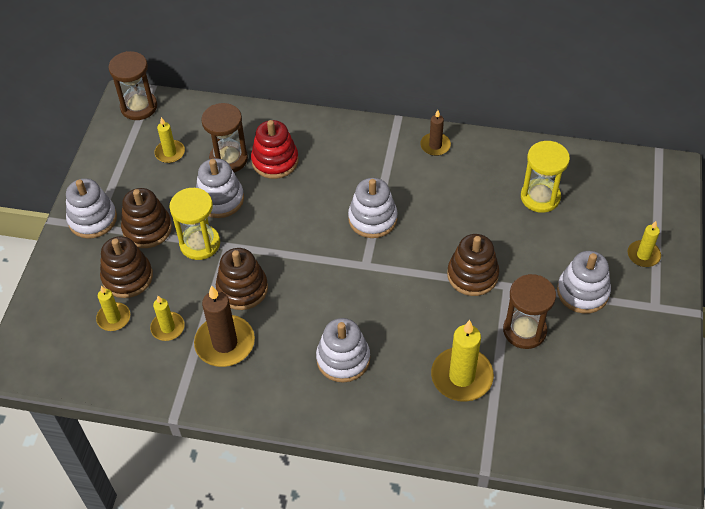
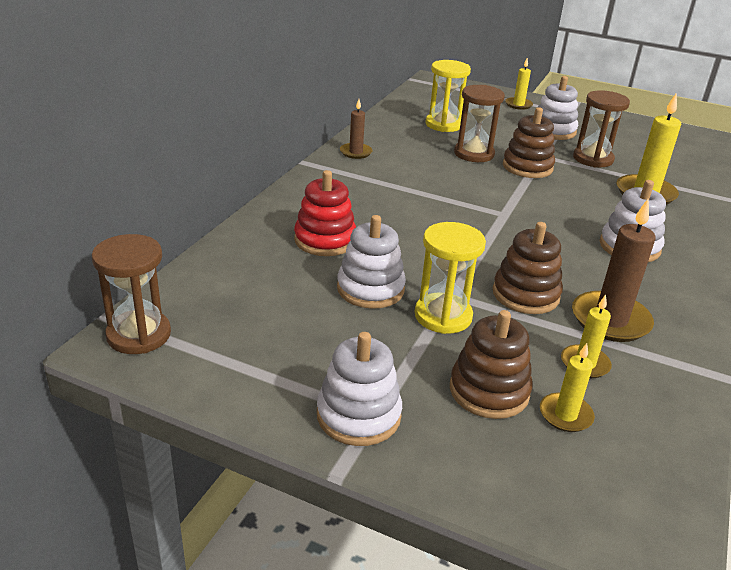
camera: 80 degrees left, 20 degrees down
(147, 229) = (400, 359): brown stacking toy -> none
(170, 153) = (259, 318): yellow candle -> none
(228, 159) = (301, 272): brown hourglass -> brown hourglass (474, 154)
(372, 219) = (441, 199): white stacking toy -> none

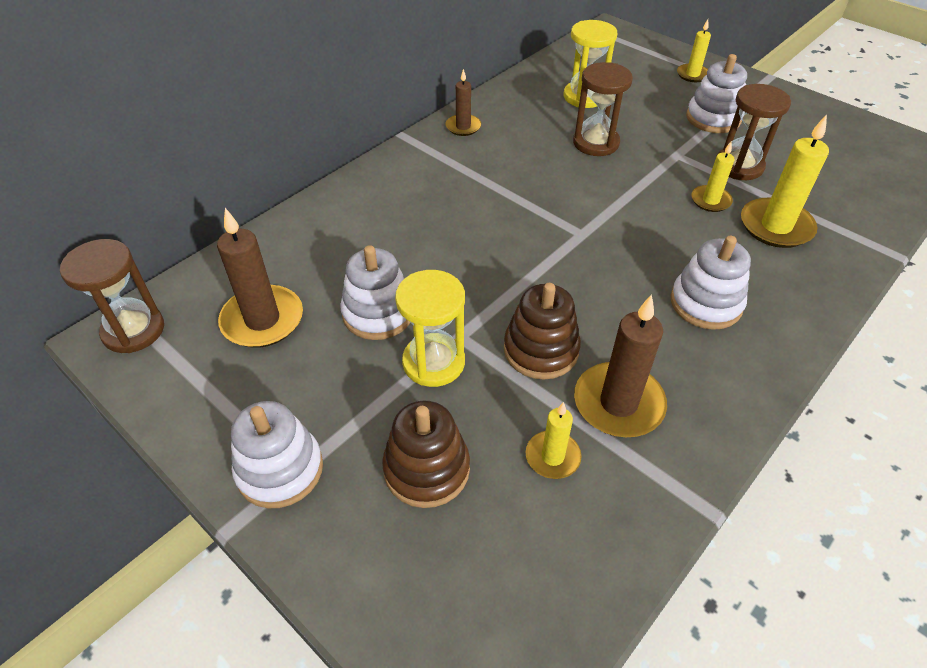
camera: 20 degrees right, 15 degrees up
(265, 308) = (262, 320): none -> brown candle
(325, 240) = (366, 242): red stacking toy -> none
(527, 167) = (649, 169): brown stacking toy -> none
(565, 415) = (491, 519): yellow candle -> yellow candle (710, 200)

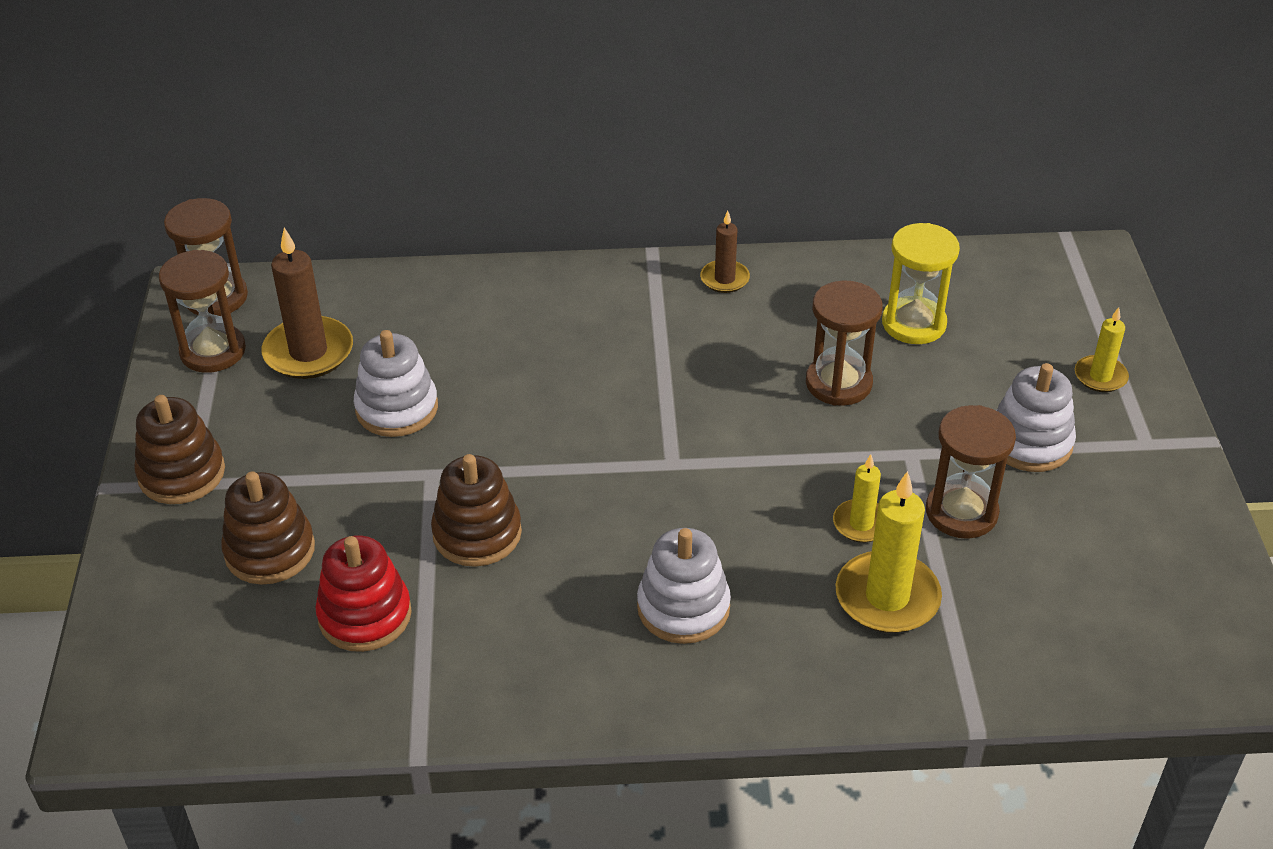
camera: 45 degrees right, 5 degrees down
(183, 367) = (213, 351): none -> brown hourglass
(280, 469) = (182, 473): white stacking toy -> brown stacking toy
(433, 362) = (382, 479): yellow hourglass -> none
(552, 457) = (365, 615): yellow candle -> red stacking toy
(618, 403) = (473, 621): brown candle -> none

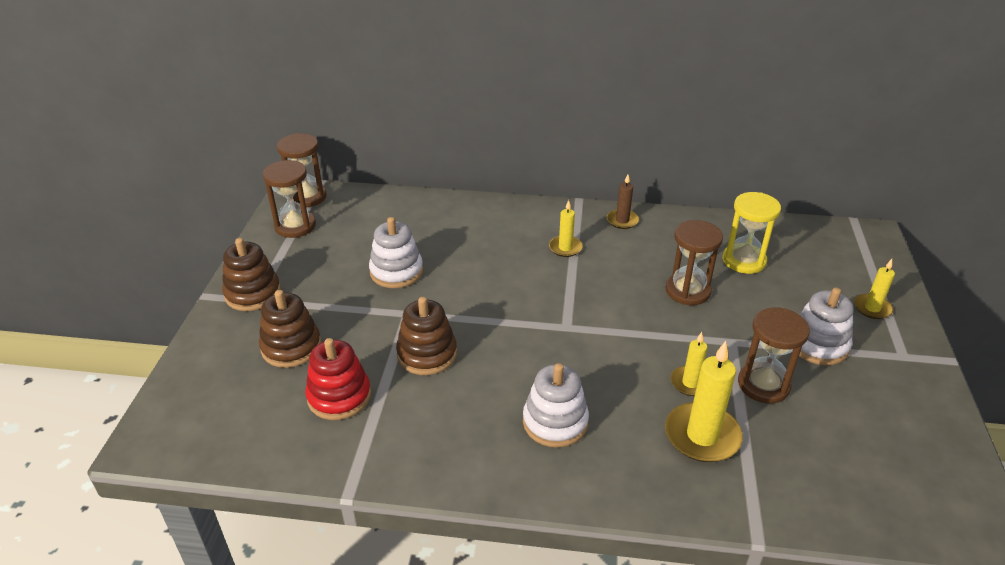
camera: 10 degrees right, 5 degrees down
(308, 352) = (352, 233): brown candle -> none
(646, 336) = (565, 248): none -> yellow candle

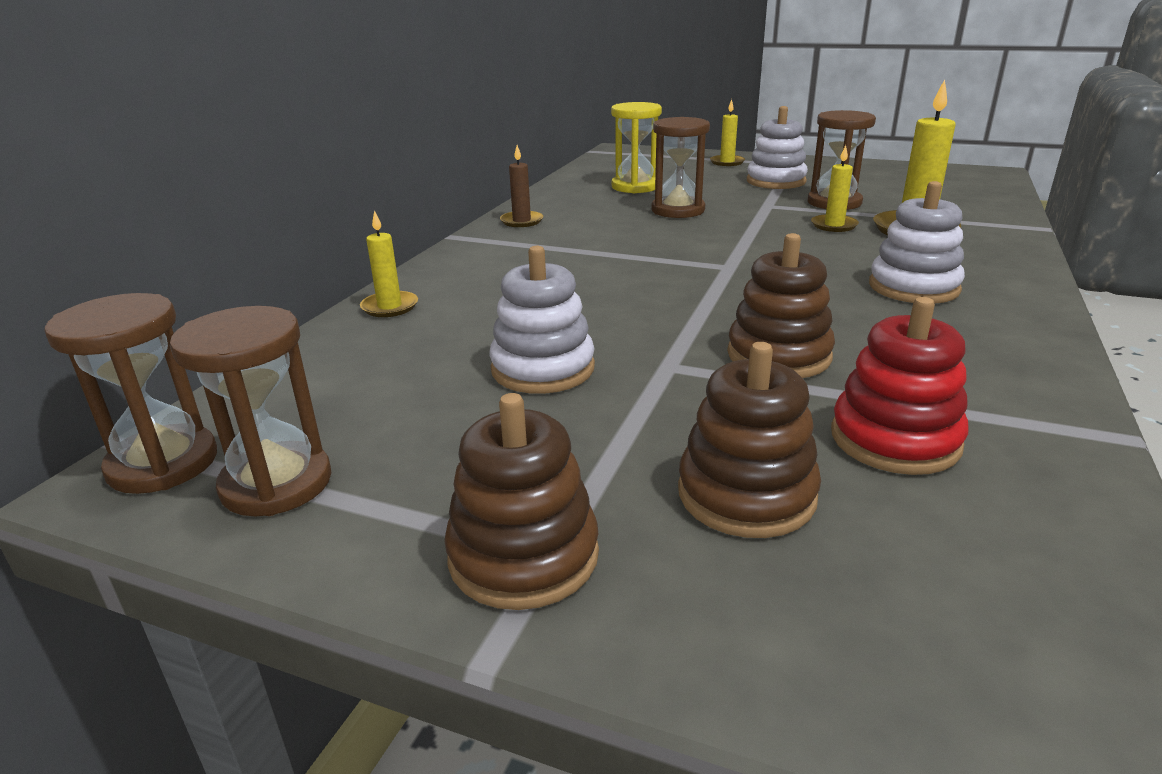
camera: 75 degrees left, 10 degrees down
(565, 248) = (559, 252): yellow candle -> yellow candle (390, 307)

